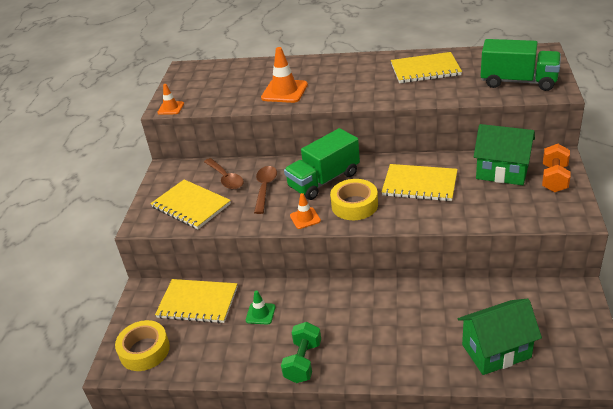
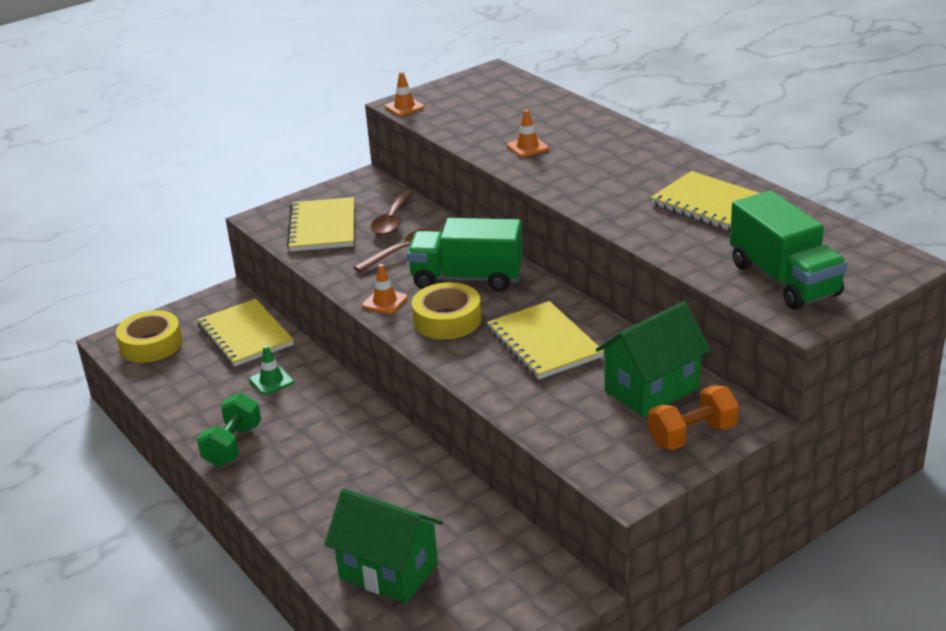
camera: 45 degrees right, 5 degrees down
(284, 91) = (527, 147): orange traffic cone -> orange traffic cone, size x0.57
(303, 362) = (233, 445): green dumbbell -> green dumbbell turned 45 degrees counterclockwise
(502, 172) = (652, 389): green house -> green house turned 75 degrees clockwise

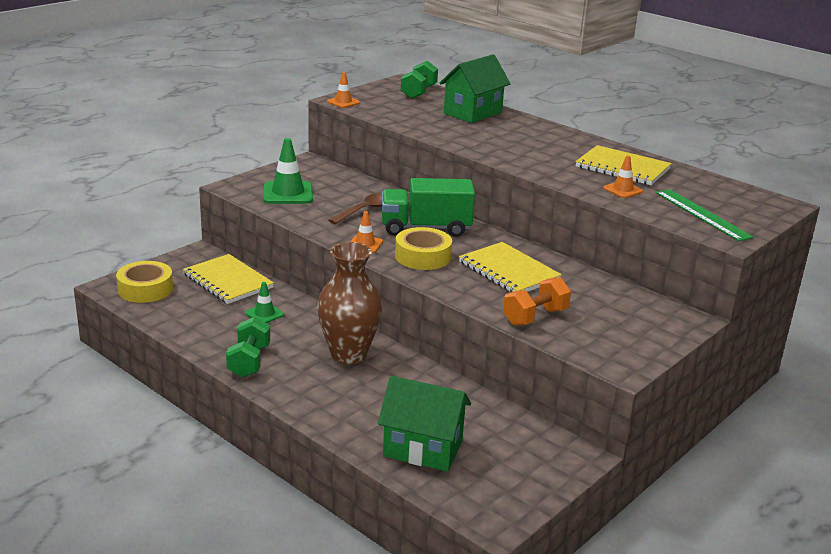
camera: 15 degrees left, 5 degrees down
(323, 227) = (288, 193): yellow notebook -> green traffic cone
(348, 439) = (348, 354): none -> brown vase
(392, 220) = (345, 189): brown spoon -> none
(504, 89) = (418, 92): none -> green dumbbell
(527, 147) = (458, 130): orange traffic cone -> orange traffic cone (623, 190)
(652, 389) = (608, 301): green house -> green house (472, 113)
(692, 435) = (654, 331): orange dumbbell -> orange dumbbell (535, 317)
(784, 279) = (702, 214): green truck -> green ruler

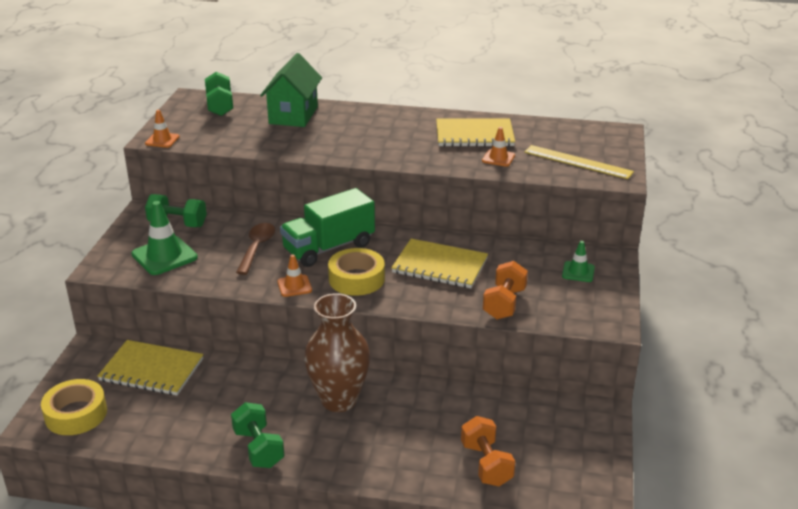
camera: 30 degrees left, 5 degrees up
(264, 314) = (222, 391): green traffic cone -> green traffic cone (578, 272)
(323, 176) = (177, 223): none -> green dumbbell
(423, 449) = (486, 464): green house -> orange dumbbell
(702, 214) = (578, 162): green ruler -> yellow ruler

